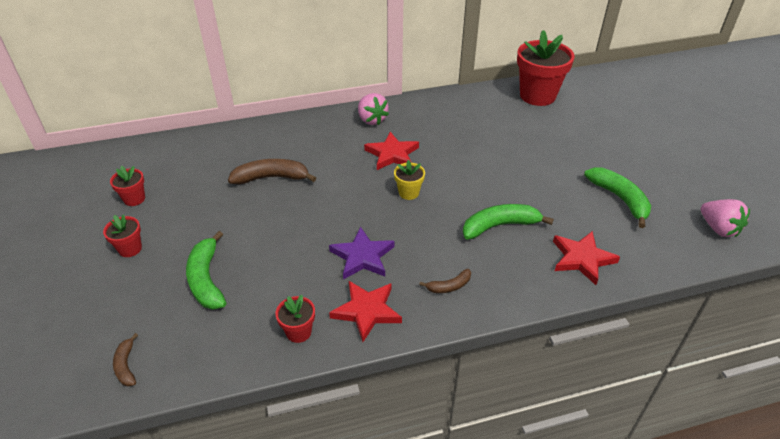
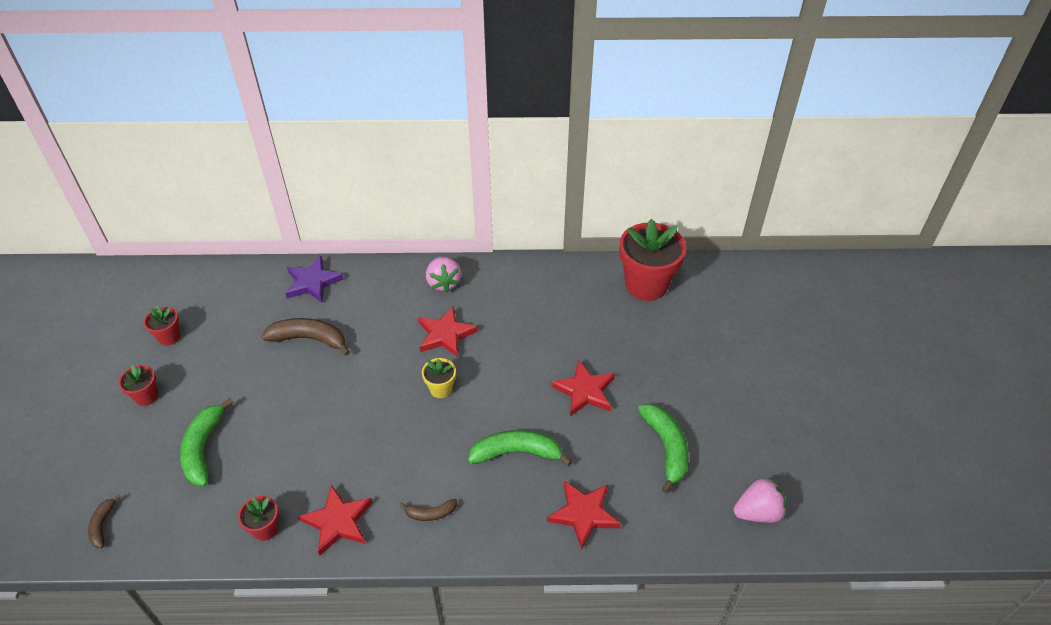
camera: 15 degrees right, 5 degrees up
(362, 256) = (360, 457): purple star -> purple star (312, 282)
(531, 172) = (584, 391): none -> red star
(718, 228) = (757, 512): pink strawberry -> pink strawberry turned 90 degrees counterclockwise

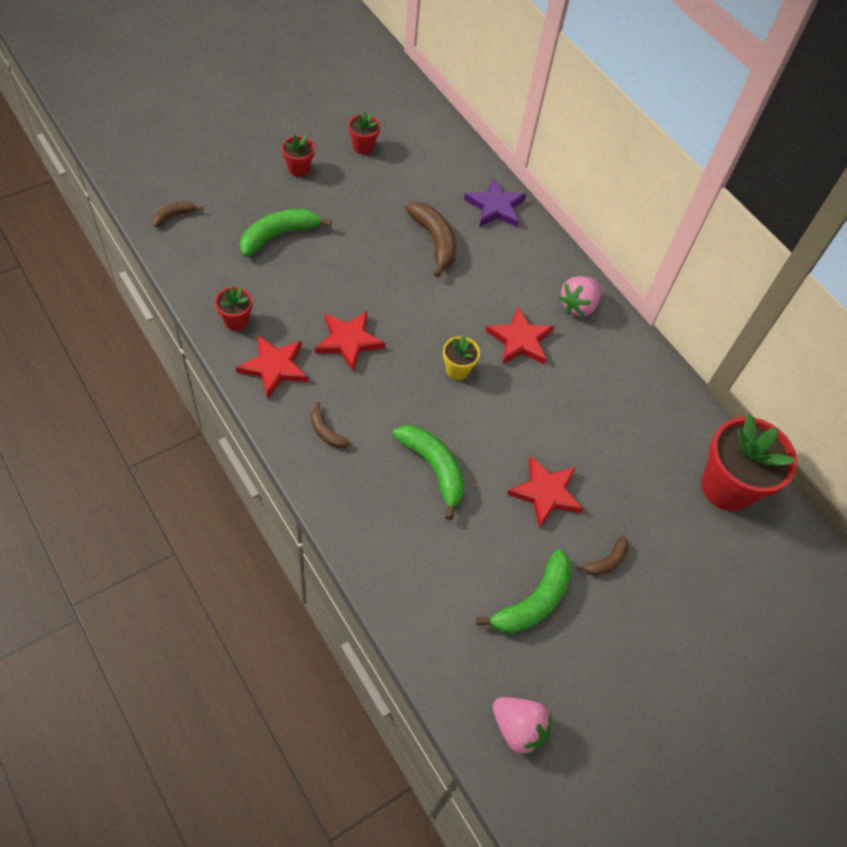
camera: 50 degrees right, 10 degrees up
(583, 514) = (407, 560): red star -> red star (348, 341)
(660, 385) = (607, 561): none -> brown banana

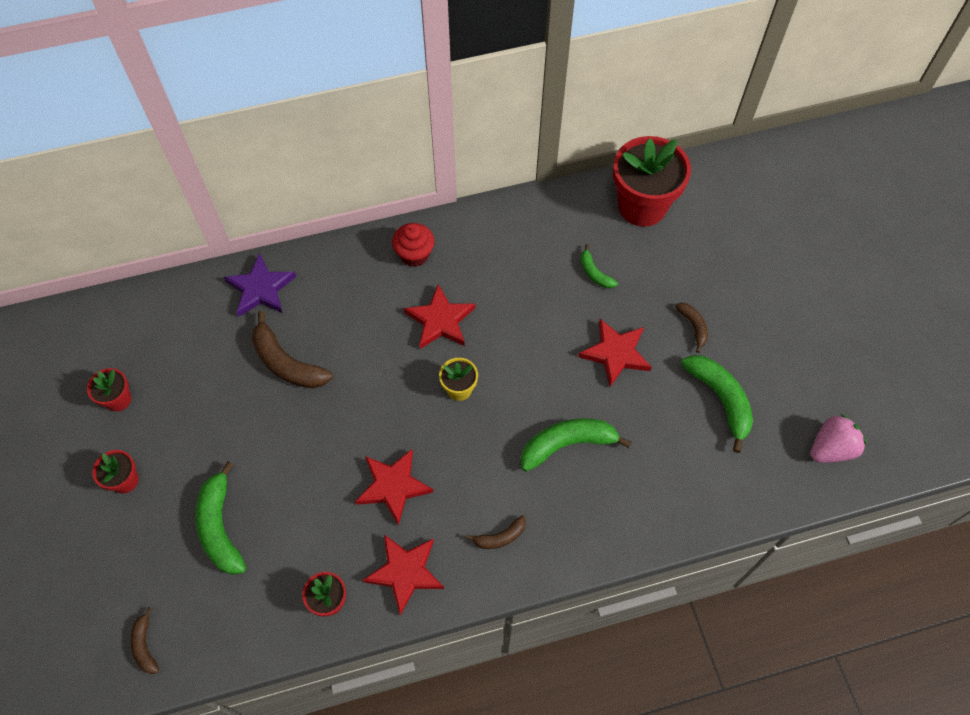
camera: 65 degrees left, 5 degrees up
(434, 241) = (286, 363): brown banana -> brown banana turned 135 degrees counterclockwise
(578, 306) = (414, 254): pink strawberry -> red cupcake
(627, 457) = (594, 273): none -> green banana

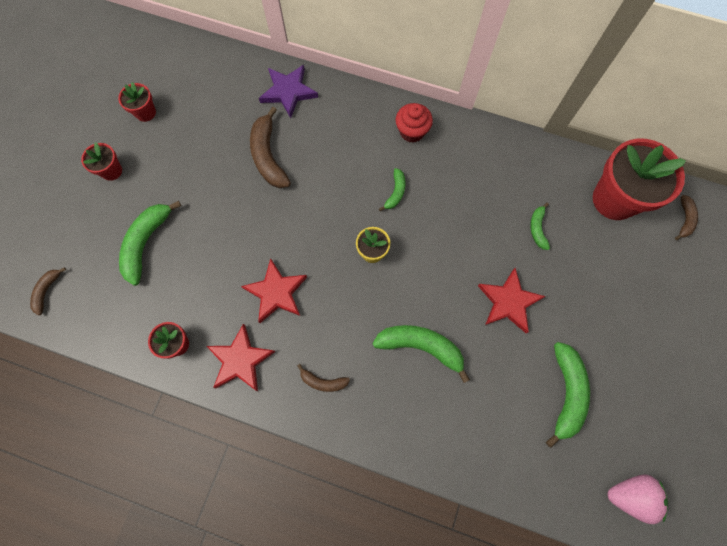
camera: 35 degrees right, 10 degrees up
(440, 320) = (395, 192): red star -> green banana
(693, 326) = (586, 321): brown banana -> brown banana (684, 219)

